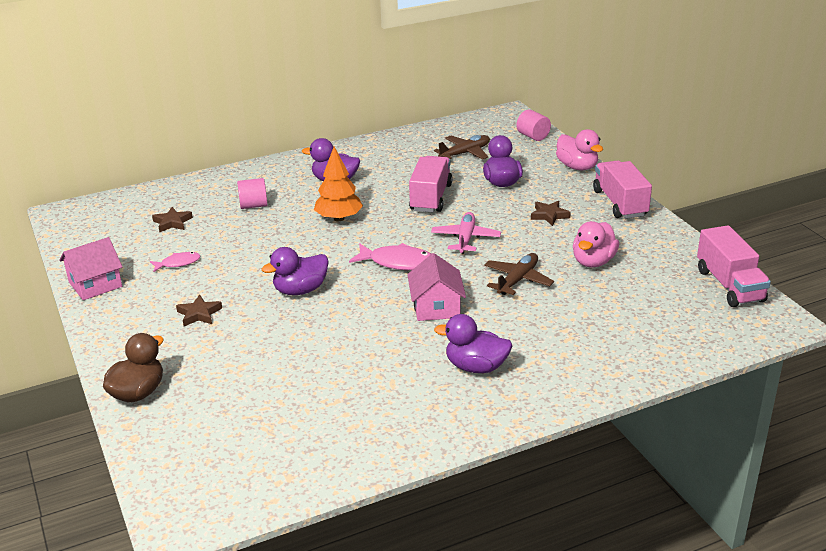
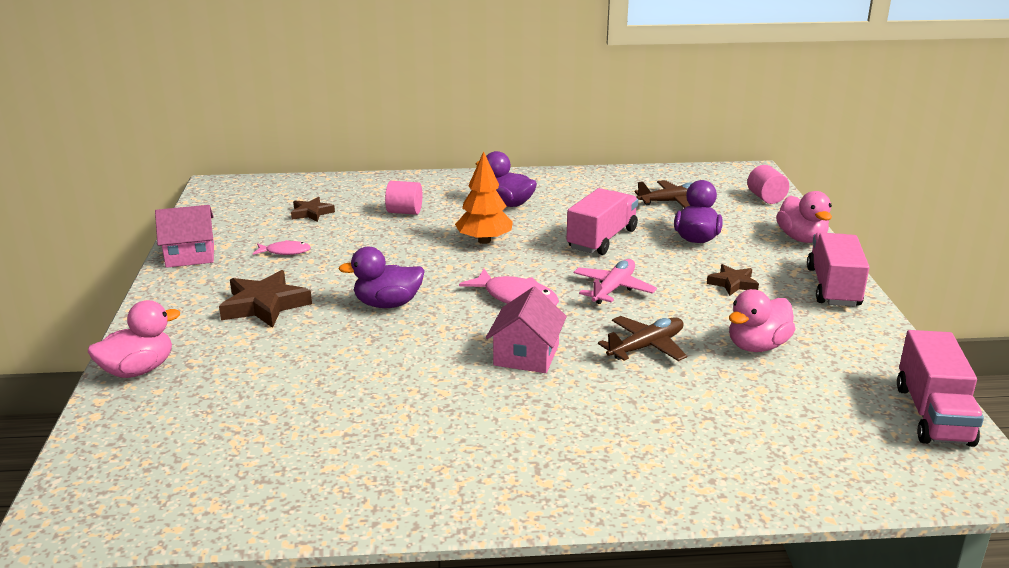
camera: 20 degrees right, 5 degrees down
(138, 393) = (138, 370): brown duck -> pink duck
(199, 314) = (264, 305): brown star -> brown star, size x1.70
(476, 367) = (526, 435): purple duck -> none

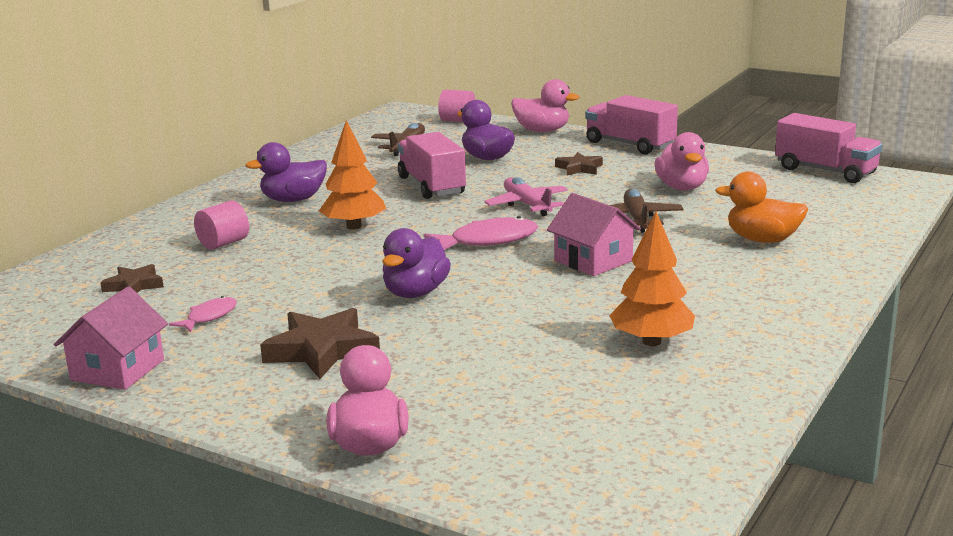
camera: 55 degrees left, 5 degrees down
(386, 432) = (651, 341): none -> orange tree
(677, 427) = (762, 240): none -> orange duck

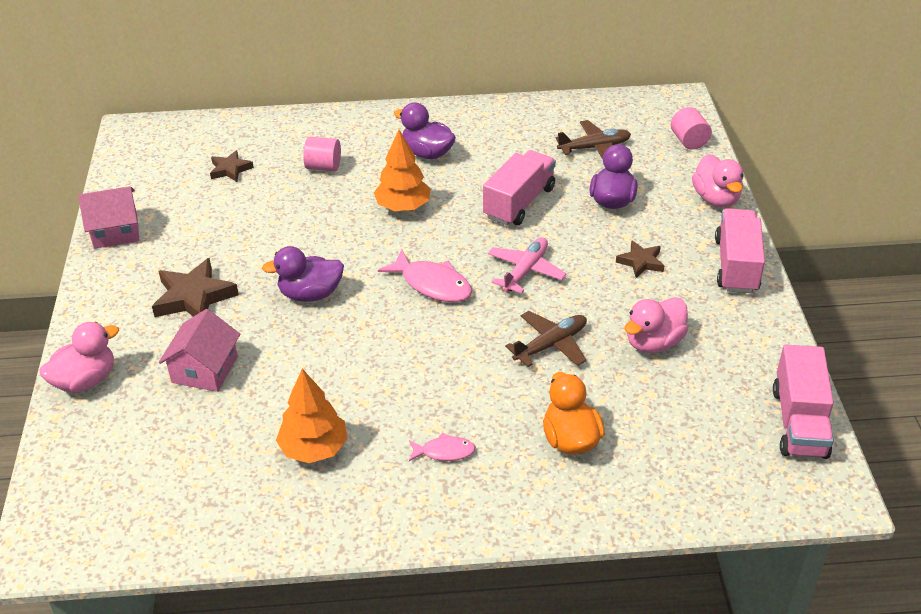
camera: 55 degrees right, 20 degrees up
(209, 317) = (208, 225): pink fish -> pink fish (444, 451)
(593, 261) = (440, 356): pink house -> pink house (205, 369)

